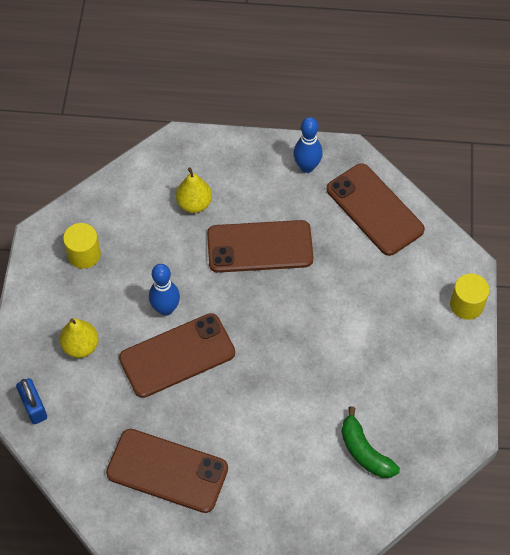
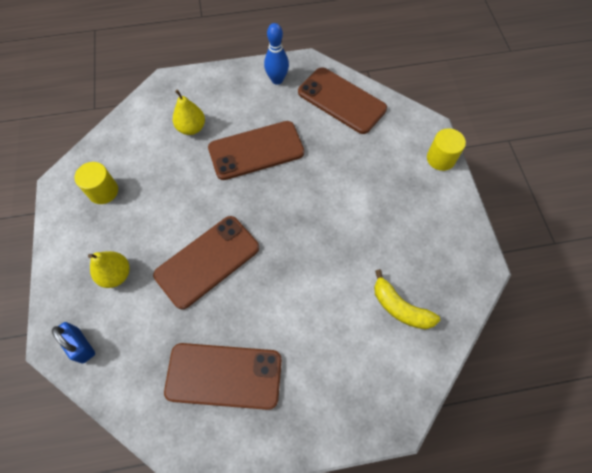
camera: 15 degrees left, 5 degrees up
(165, 309) = (187, 222): blue bowling pin -> none
(364, 451) = (400, 307): green banana -> yellow banana

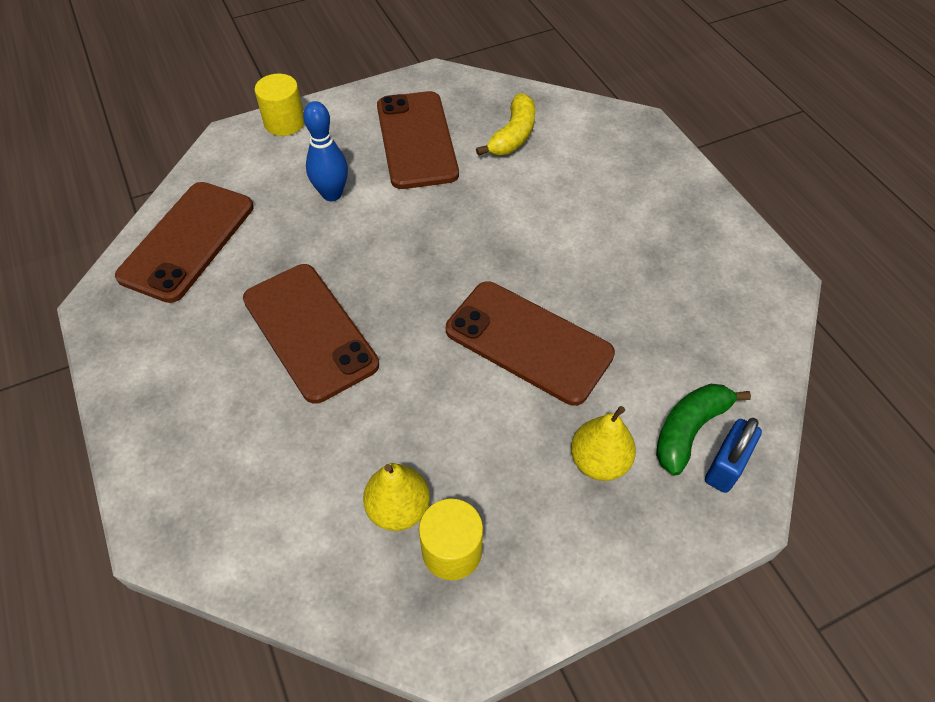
camera: 105 degrees left, 10 degrees down
(111, 334) = (689, 430): none -> green banana
(191, 128) = (275, 445): yellow pear -> yellow pear (398, 508)
(224, 376) = (674, 279): brown phone -> brown phone (416, 140)
(277, 80) = (143, 339): blue bowling pin -> blue bowling pin (332, 194)

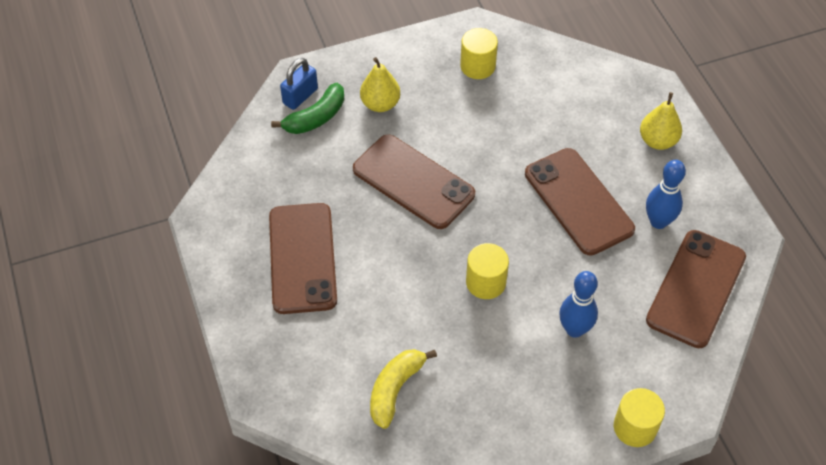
camera: 175 degrees left, 0 degrees up
(211, 313) = (658, 221): none -> blue bowling pin
(398, 508) = (509, 88): yellow pear -> yellow pear (657, 141)
(416, 140) = (494, 391): brown phone -> brown phone (302, 258)
(428, 231) = (486, 282): none -> yellow cylinder

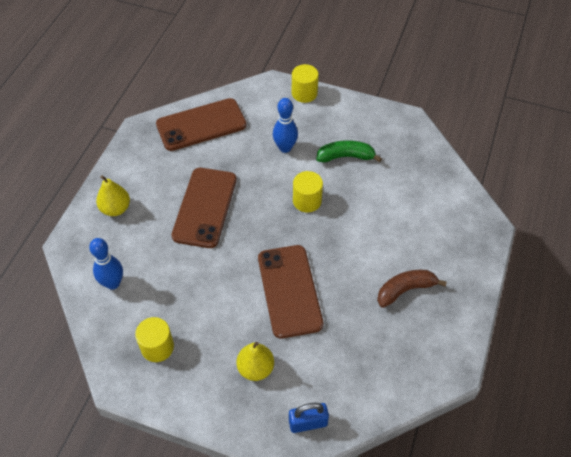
camera: 140 degrees left, 0 degrees up
(302, 258) = (405, 290): brown phone -> brown banana
(316, 117) = (312, 393): green banana -> green banana (345, 156)
(395, 389) = (409, 182): yellow banana -> none
(658, 221) = (176, 167): blue bowling pin -> blue bowling pin (113, 283)

